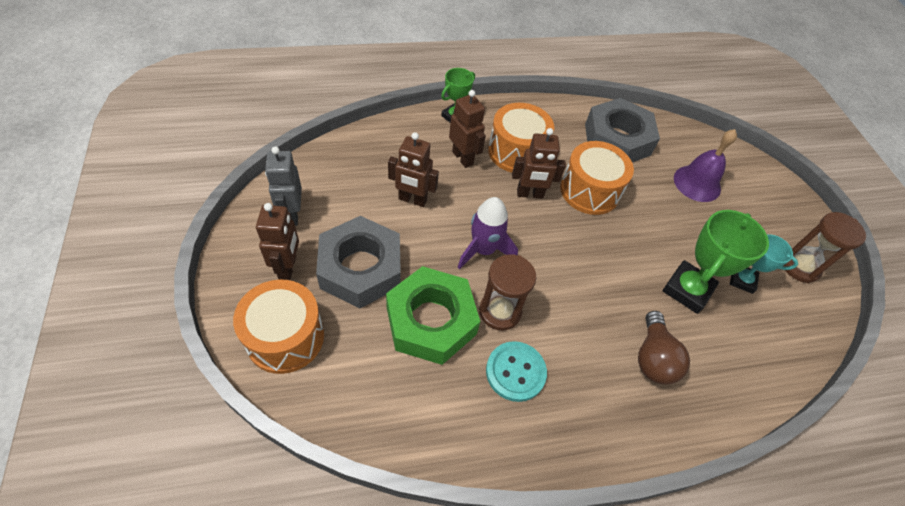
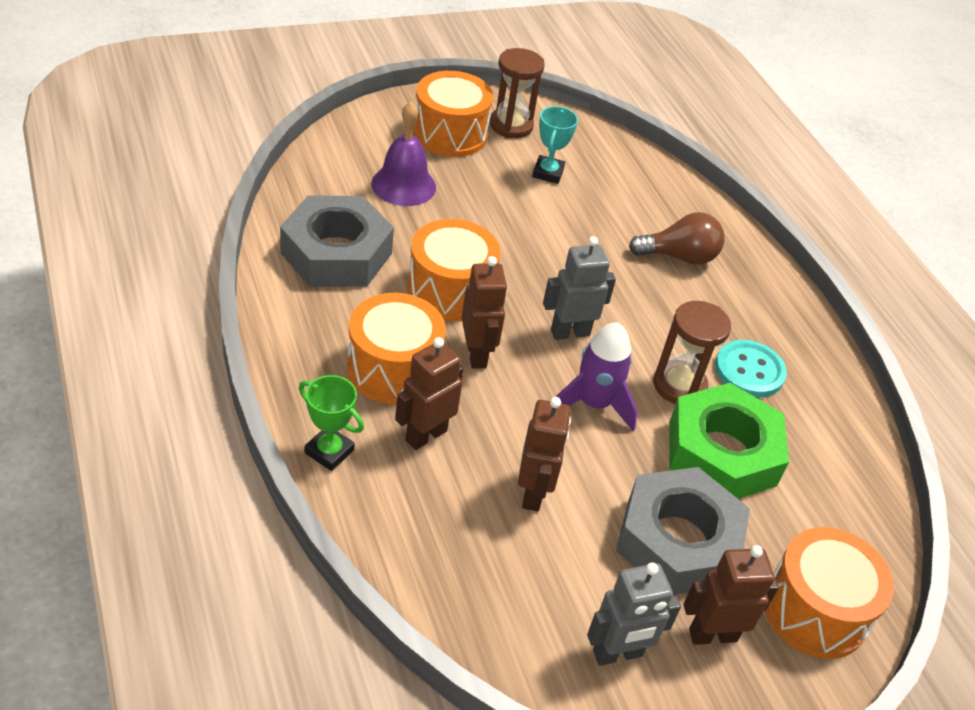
camera: 100 degrees left, 10 degrees down
(553, 252) = (570, 332): none -> grey robot
(687, 290) = (579, 218): green trophy -> none
(770, 221) = (450, 134): none -> orange drum

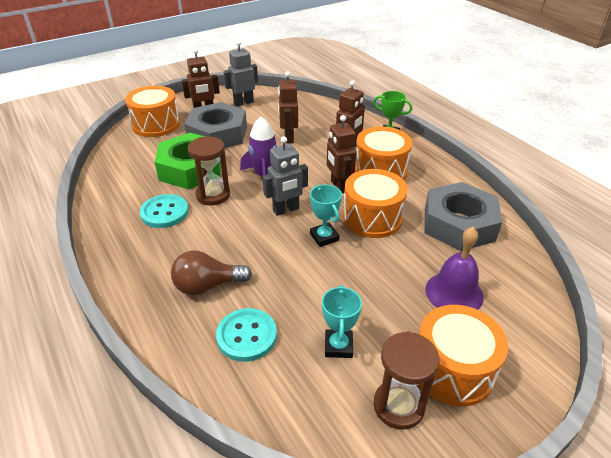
camera: 175 degrees right, 5 degrees down
(527, 280) = (324, 237): none -> turquoise trophy
(636, 201) = (247, 336): none -> turquoise button

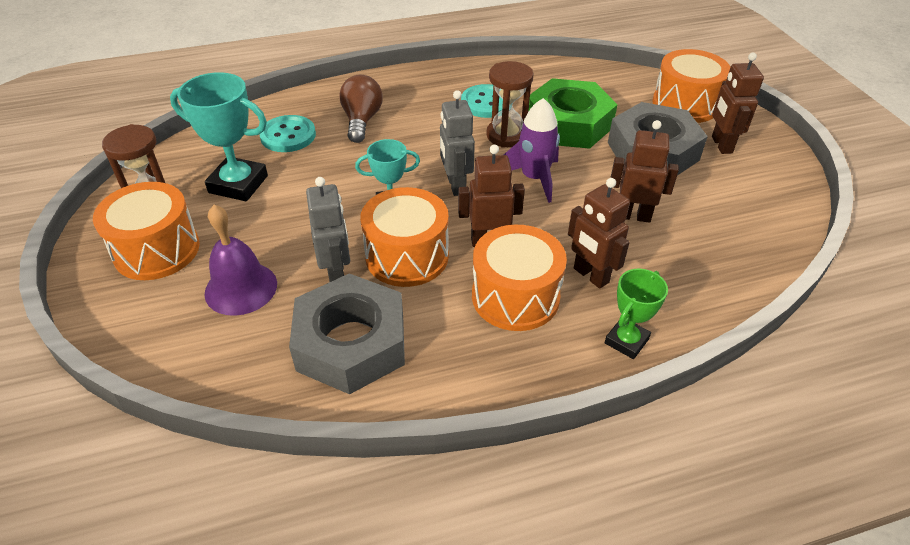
camera: 105 degrees right, 5 degrees up
(243, 103) = (755, 185): grey robot -> grey robot (337, 274)
(338, 346) = (238, 184): turquoise trophy -> turquoise trophy, size x1.64

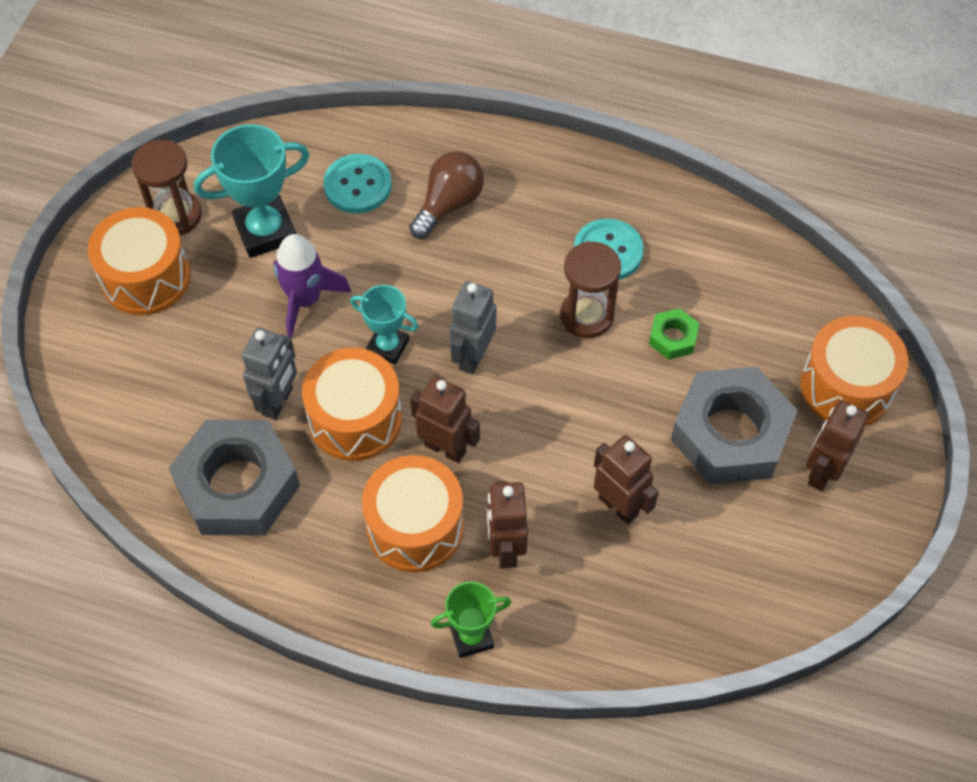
camera: 35 degrees right, 15 degrees up
(238, 184) = (265, 231): turquoise trophy -> turquoise trophy turned 75 degrees counterclockwise
(241, 288) = (188, 367): purple bell -> none
(534, 178) = (561, 395): purple rocket -> purple rocket (305, 300)
(568, 124) = (673, 338): green nut -> green nut, size x0.44

